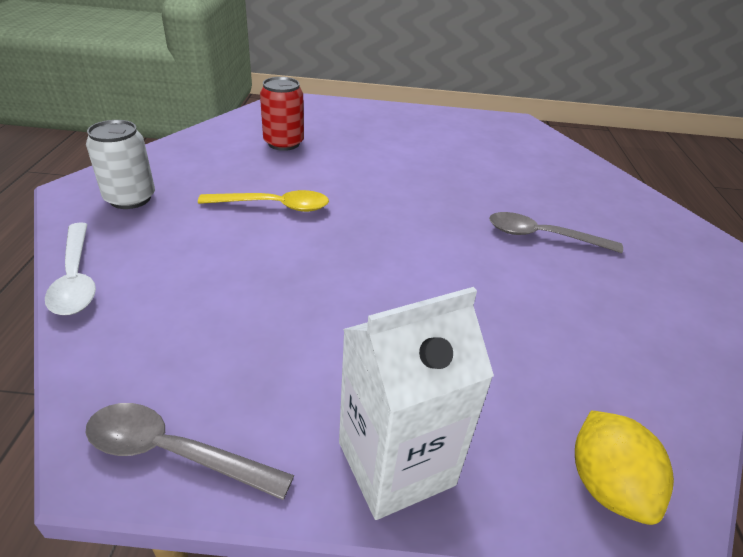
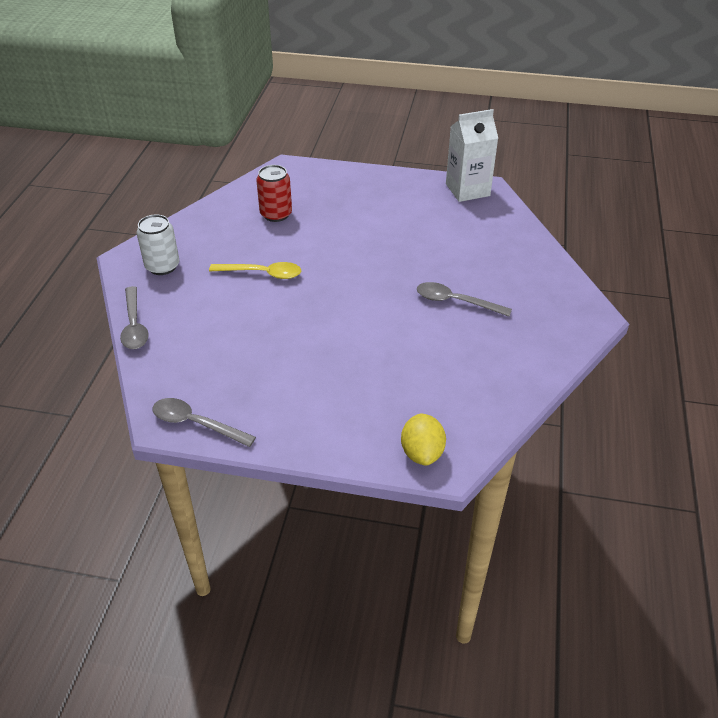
camera: 10 degrees right, 5 degrees up
(75, 278) = (134, 325): white spoon -> grey spoon
(396, 463) = (310, 435): white carton -> white carton (467, 190)

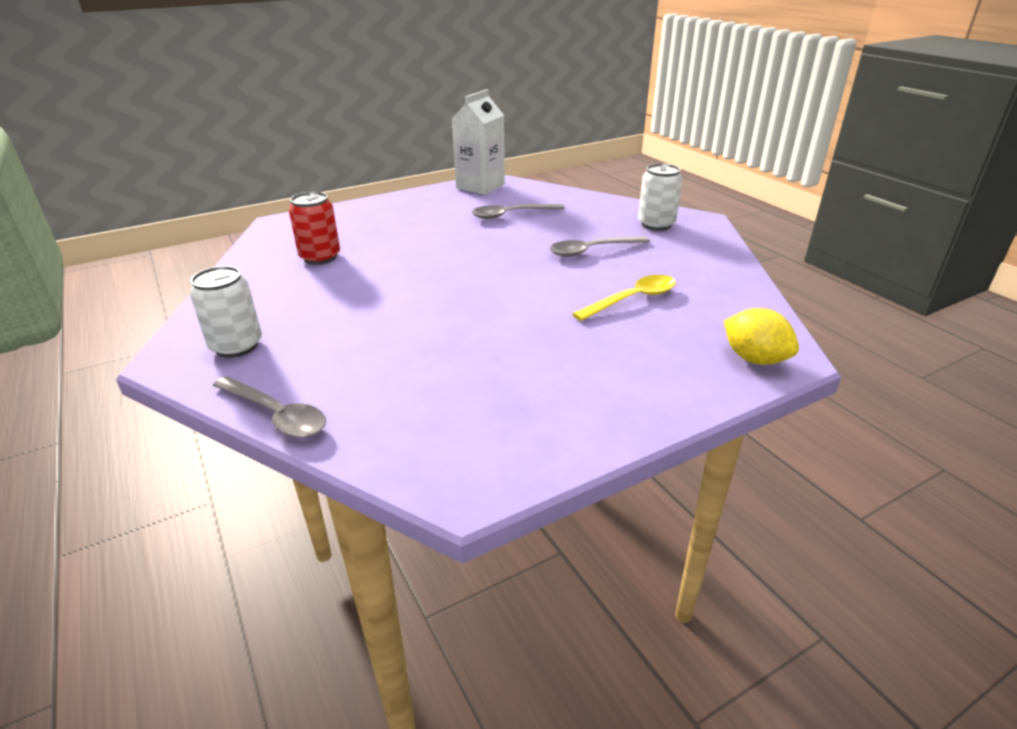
camera: 40 degrees left, 10 degrees down
(196, 423) = (507, 464): grey spoon -> grey spoon (511, 215)
(262, 274) = (376, 303): yellow spoon -> yellow spoon (632, 299)
(546, 301) = (656, 224): none -> white can

